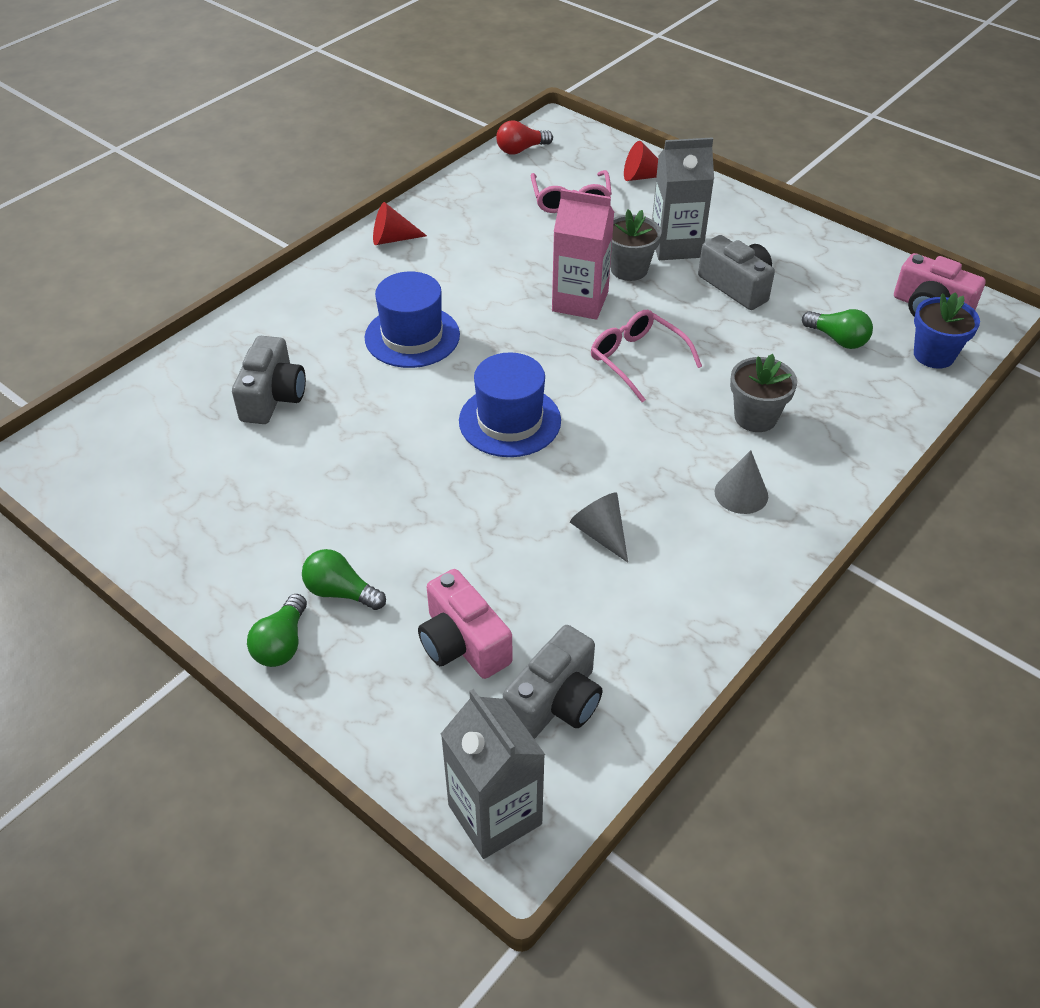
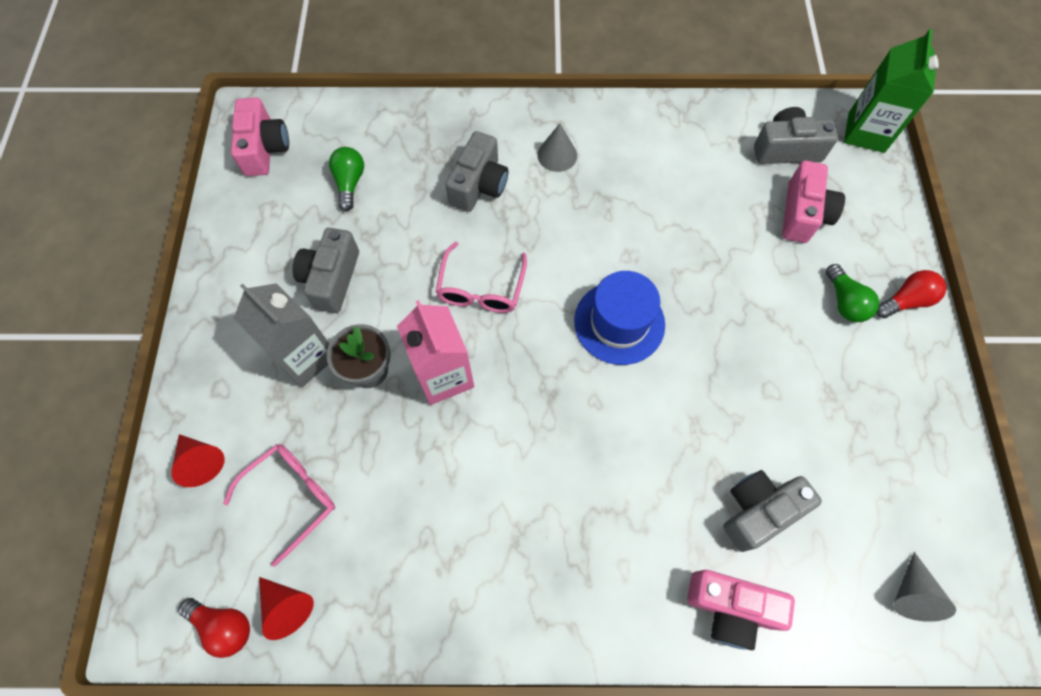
camera: 130 degrees left, 20 degrees up
(243, 340) = (730, 608): none -> pink camera
(282, 644) = (905, 301): green light bulb -> red light bulb
(392, 239) = (484, 614): red cone -> red cone (287, 606)
(412, 336) = (597, 468): blue hat -> none
(495, 814) = (866, 132): grey carton -> green carton
(601, 533) = (660, 203): grey cone -> grey cone (911, 593)
(755, 417) = (479, 185): grey flower pot -> grey camera
(934, 355) = (323, 124): blue flower pot -> none

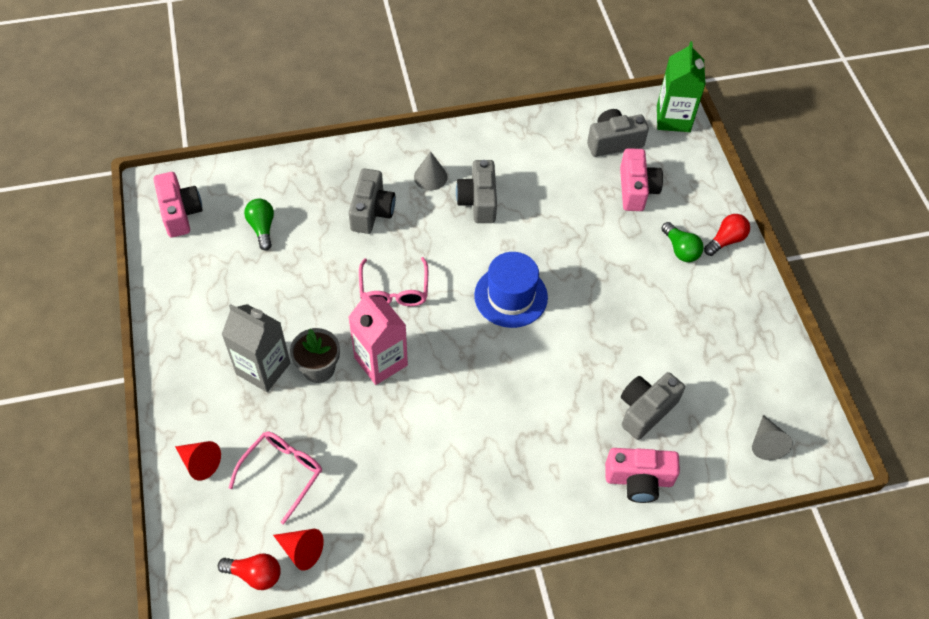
camera: 15 degrees left, 10 degrees down
(331, 279) = (268, 305): grey camera -> grey camera (478, 201)

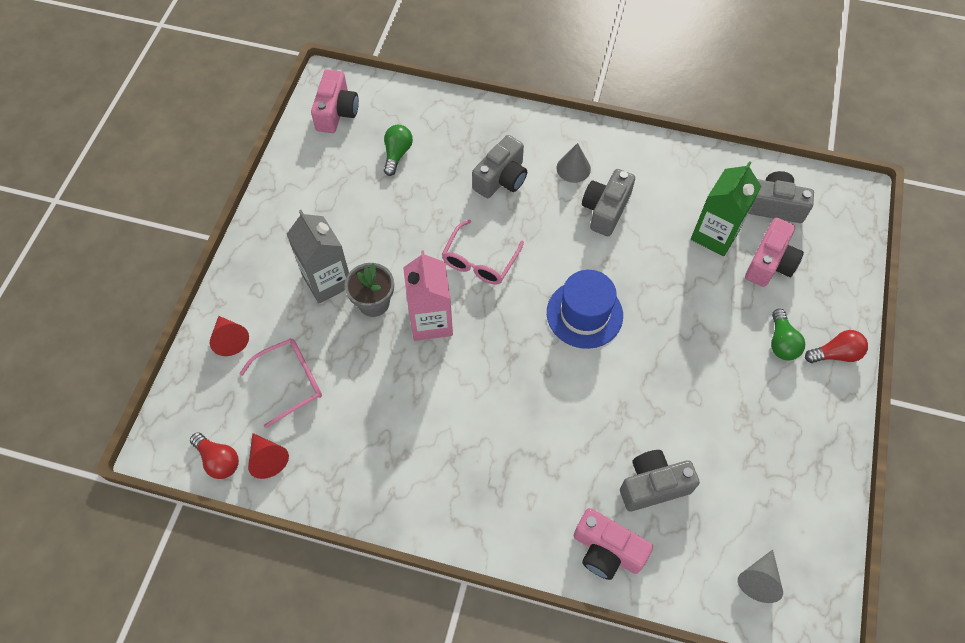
camera: 30 degrees right, 5 degrees up
(673, 118) = (850, 207): green carton -> green carton (715, 235)

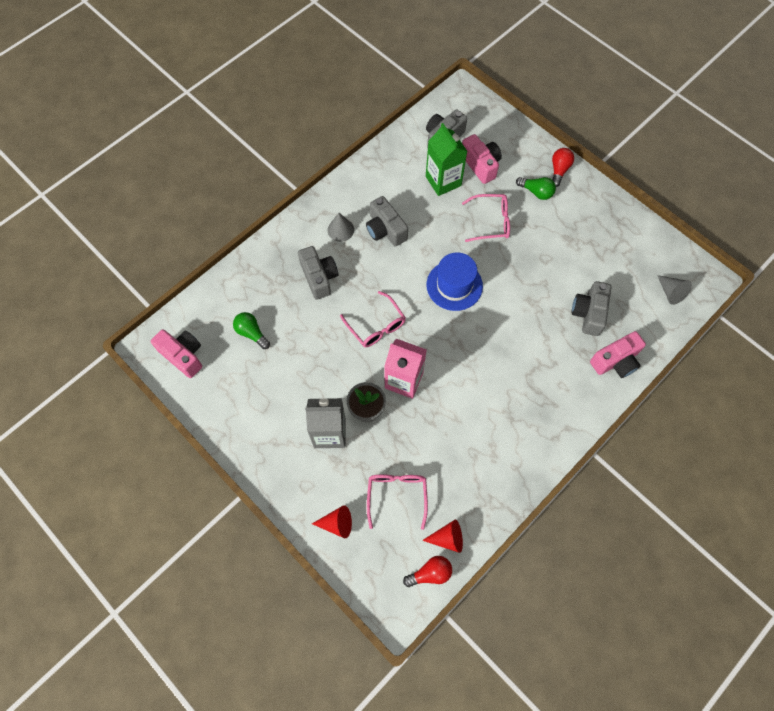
camera: 60 degrees left, 5 degrees up
(699, 312) = (491, 222): none -> pink glasses

